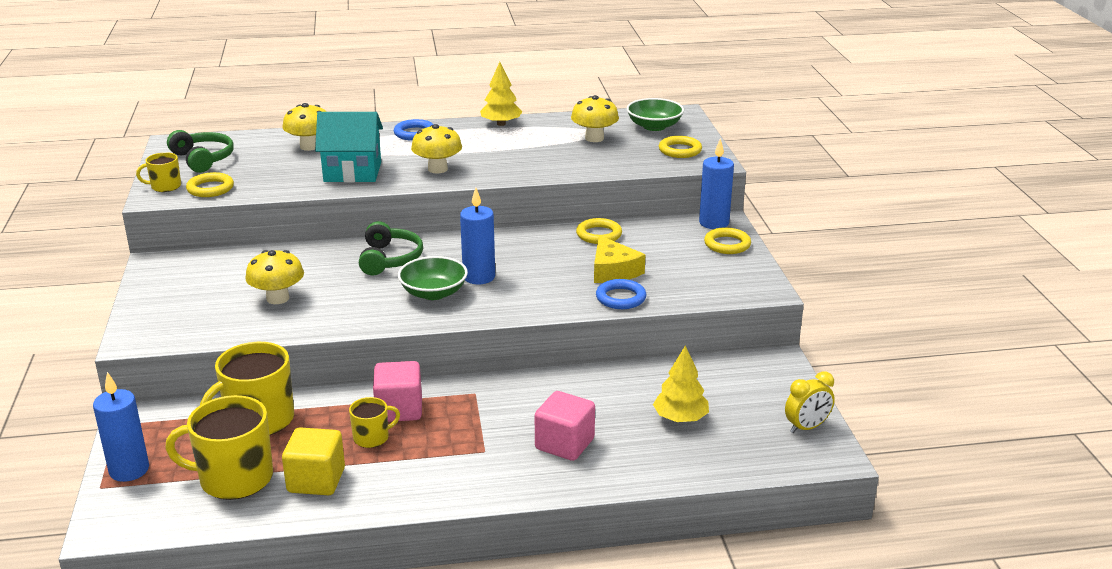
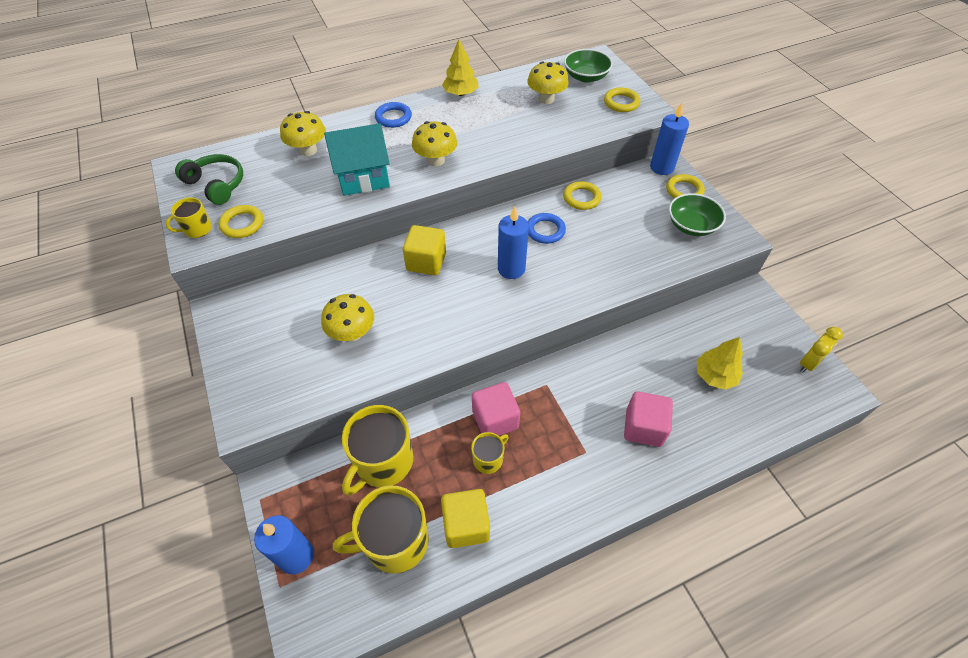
camera: 15 degrees left, 25 degrees up
(389, 259) = (426, 262): green headphones -> yellow cube
(433, 293) = (483, 297): green bowl -> green bowl (691, 225)
(613, 271) = (614, 239): yellow cheese -> none
(620, 298) = (636, 271): blue ring -> blue ring (545, 230)

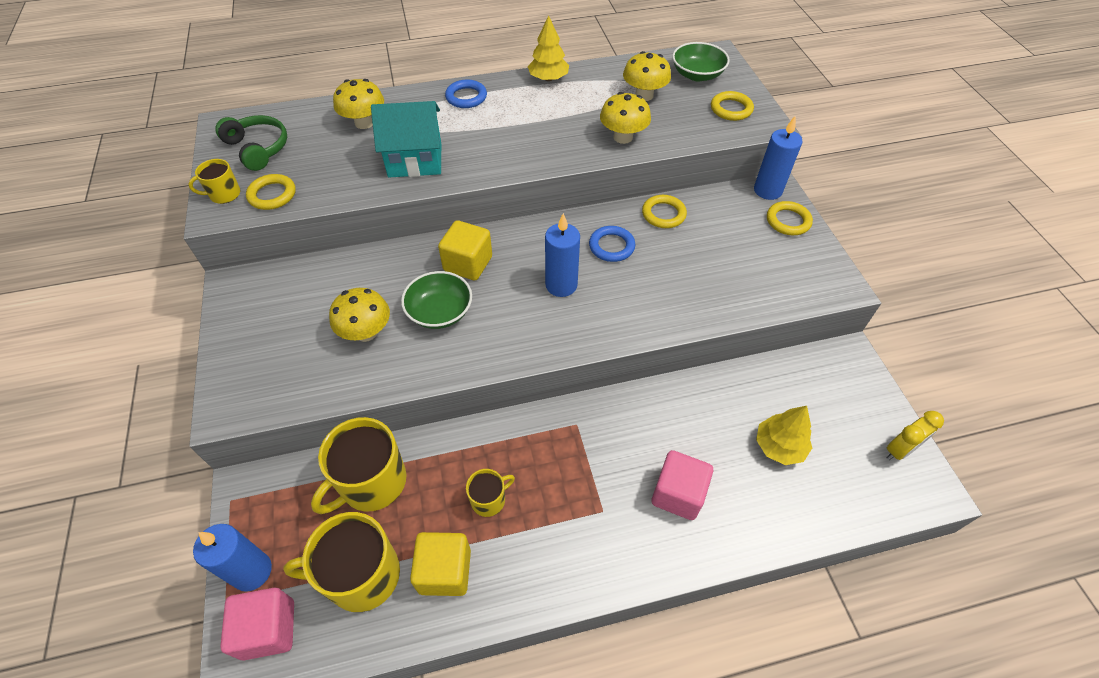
camera: 10 degrees right, 0 degrees up
(436, 160) = (500, 150): yellow mushroom -> yellow mushroom (623, 137)
(495, 419) = (508, 455): pink cube -> pink cube (268, 629)
(691, 225) = (787, 263): green bowl -> green bowl (440, 312)

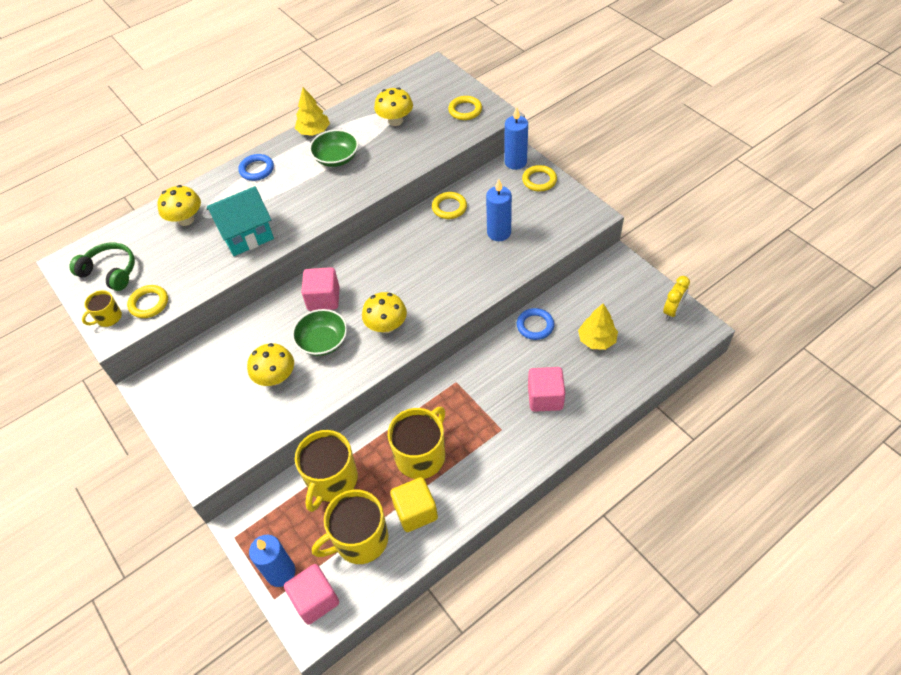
camera: 20 degrees left, 0 degrees up
(468, 264) = (323, 299): yellow cube -> pink cube
(489, 500) = (421, 455): yellow mug -> yellow mug, size x1.93
(561, 285) = (401, 288): blue candle -> blue candle (499, 233)
(611, 246) = (423, 246): blue ring -> blue ring (535, 326)
(623, 137) = (396, 160): yellow mushroom -> yellow mushroom (386, 326)
(697, 75) = (427, 90): green bowl -> green bowl (336, 158)

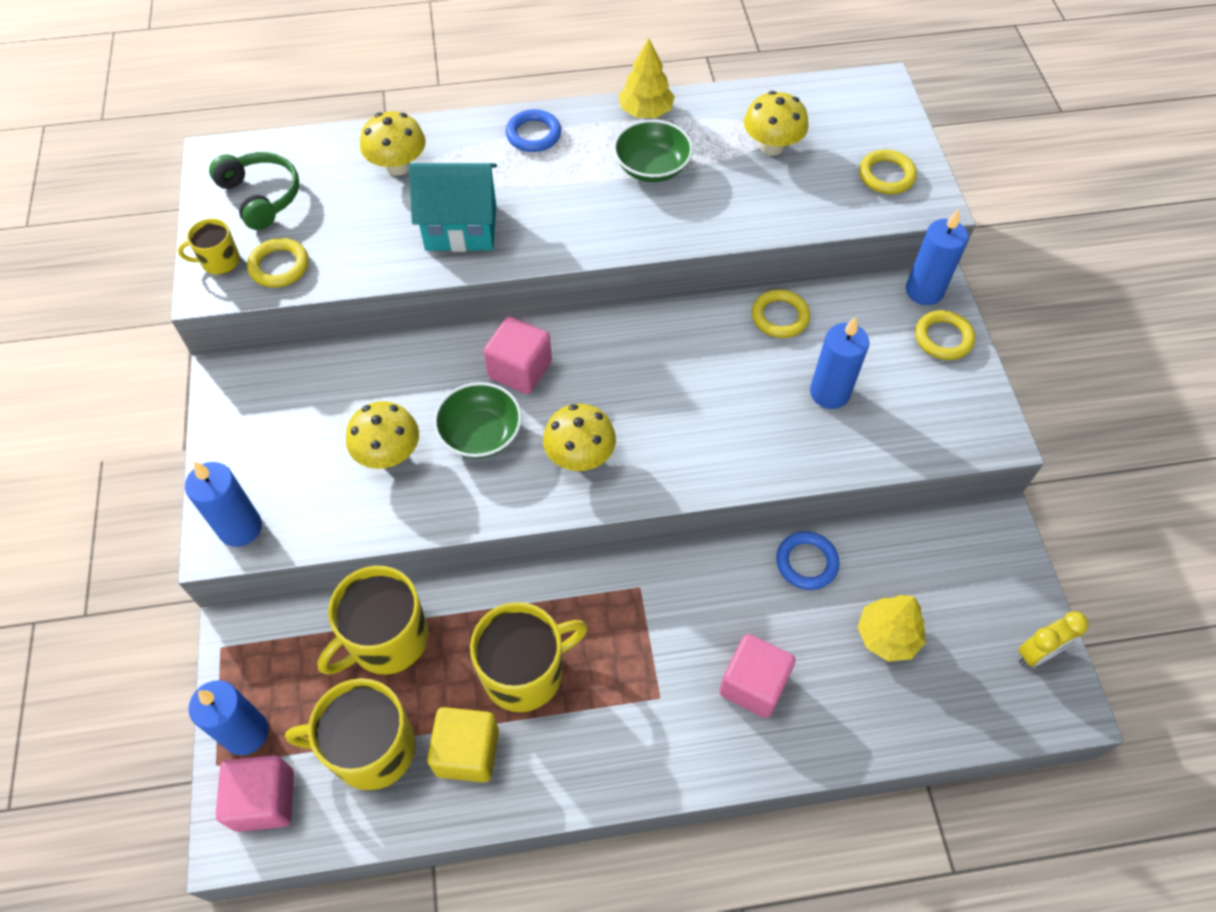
camera: 25 degrees right, 5 degrees up
(212, 459) = (240, 528): none -> blue candle

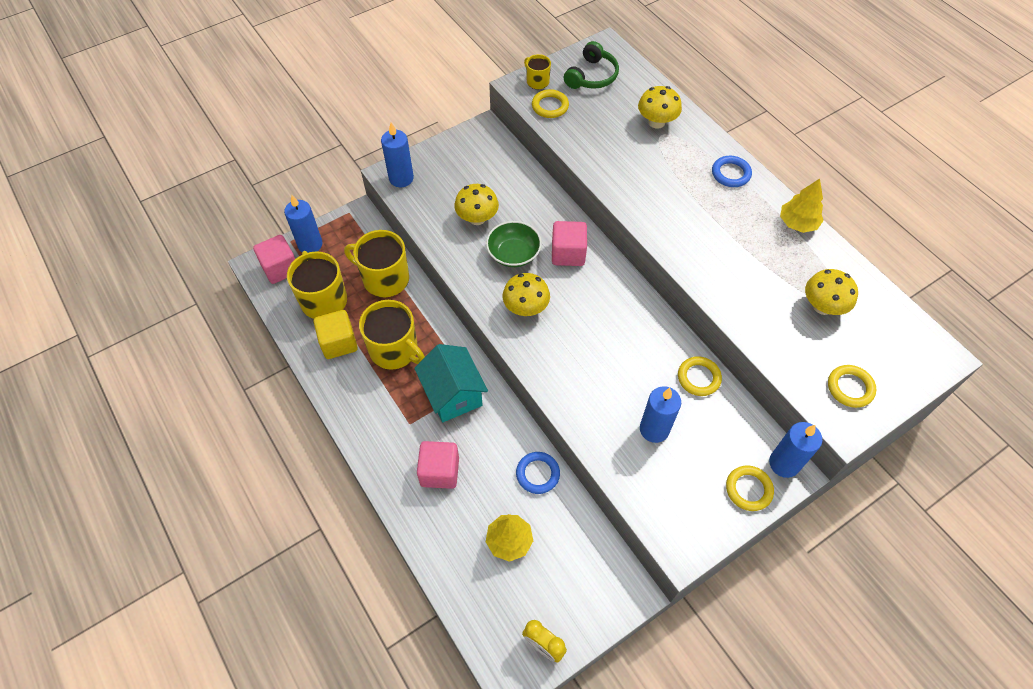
camera: 65 degrees right, 0 degrees up
(461, 227) = (631, 170): turquoise house -> turquoise house (453, 394)
(652, 167) = (750, 245): green bowl -> none

